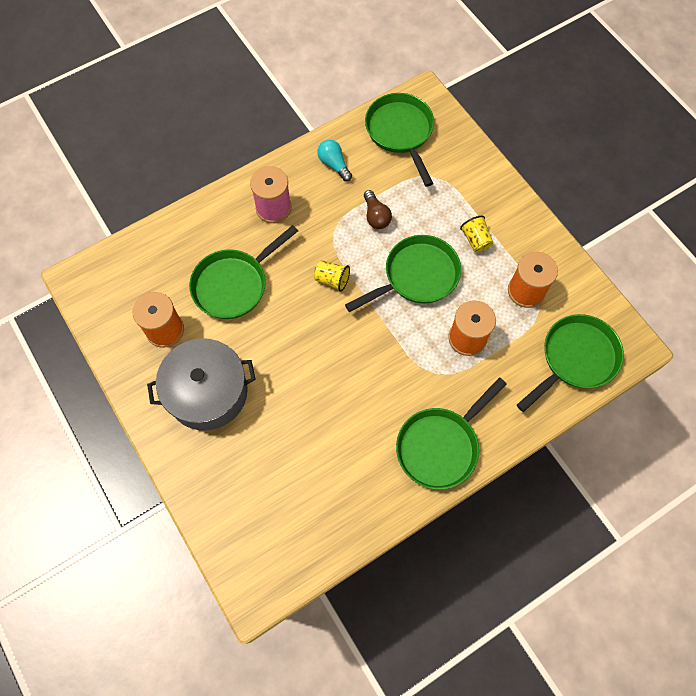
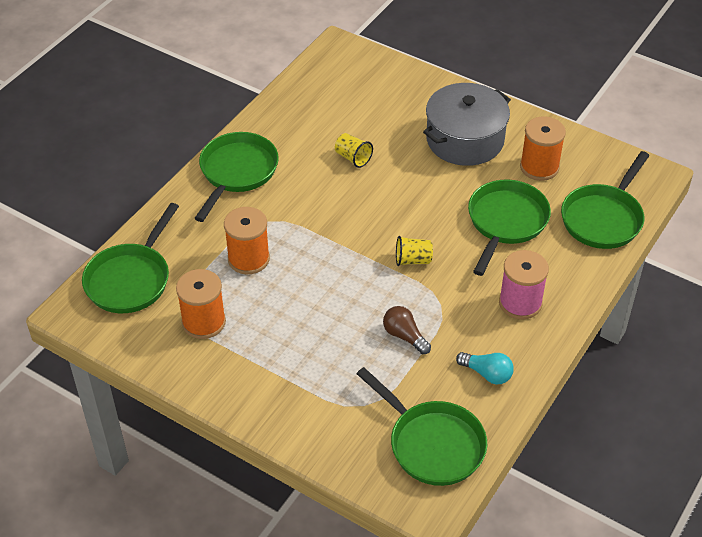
camera: 155 degrees right, 20 degrees down
(417, 276) = (327, 294): green pan -> green pan (603, 218)
(475, 240) = (280, 353): yellow cup -> yellow cup (353, 158)

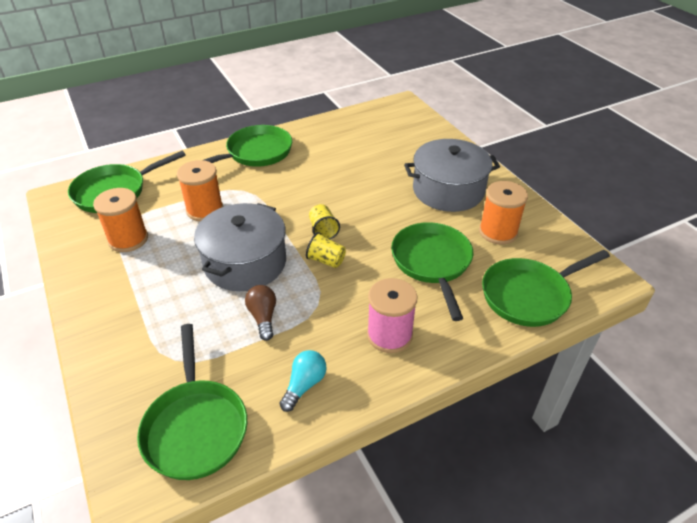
camera: 30 degrees right, 5 degrees down
(341, 295) = (245, 263): none -> grey pot
(353, 158) = (347, 172): yellow cup -> yellow cup (323, 230)
(487, 374) = (304, 385): turquoise light bulb -> turquoise light bulb turned 120 degrees counterclockwise
(506, 222) = (432, 263): green pan -> green pan turned 60 degrees counterclockwise

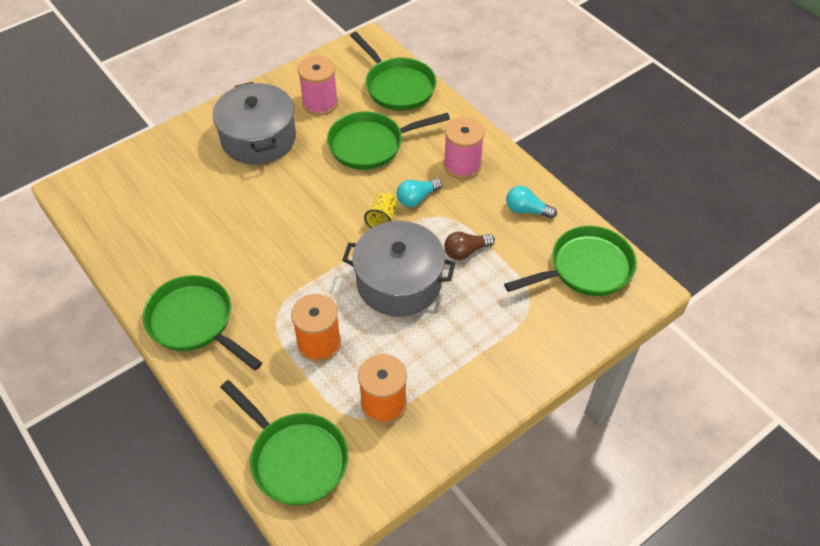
camera: 100 degrees left, 10 degrees up
(323, 230) = (338, 228): yellow cup -> none
(347, 289) = (417, 198): none -> turquoise light bulb
(498, 232) = (320, 103): orange spool -> pink spool

